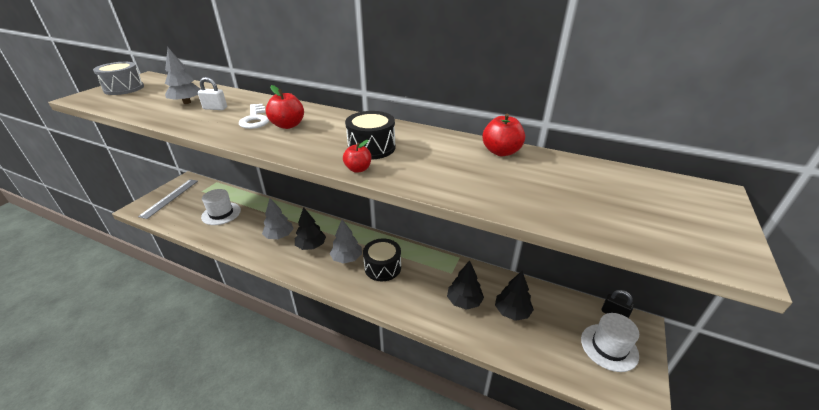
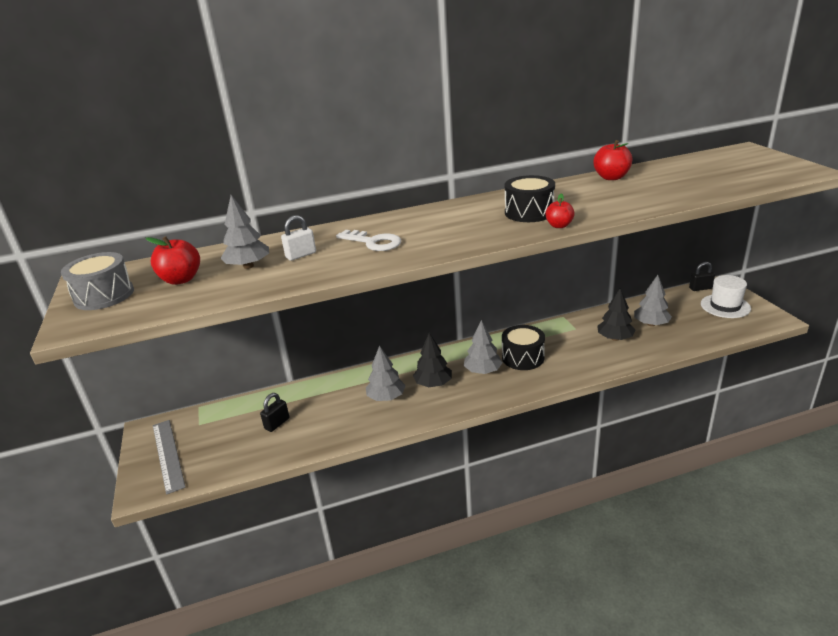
camera: 40 degrees left, 5 degrees down
(221, 213) = (277, 423): white hat -> black padlock
(288, 125) = (419, 232): red apple -> red apple (181, 279)
(512, 311) = (651, 324): black tree -> grey tree

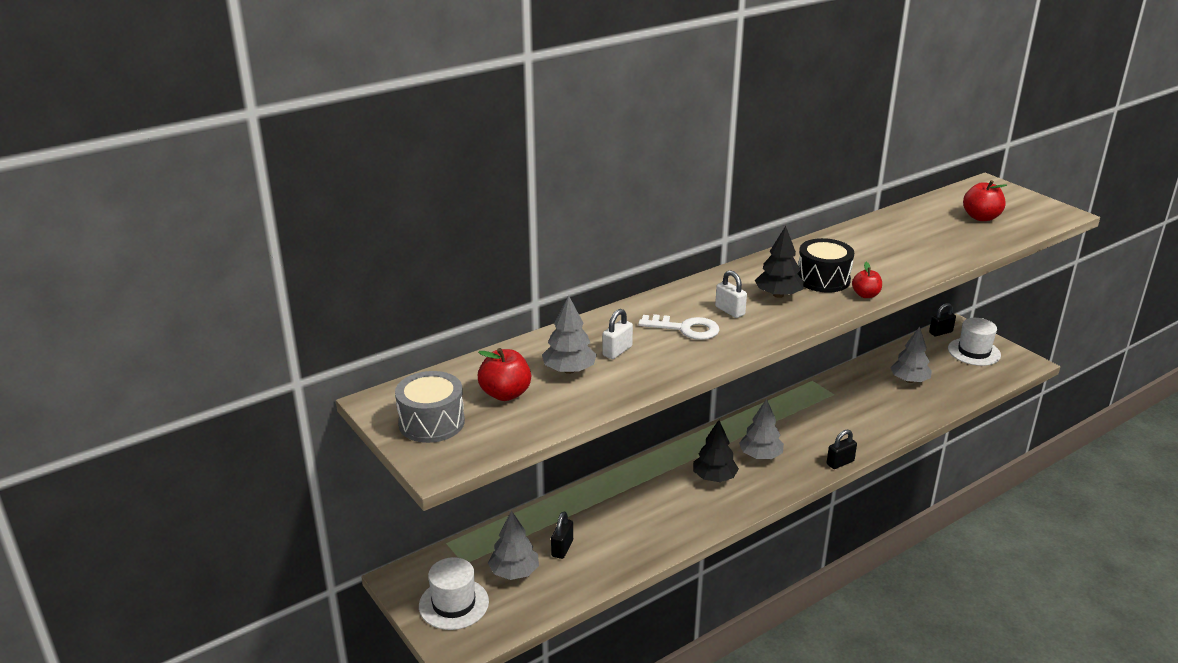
camera: 20 degrees left, 0 degrees up
(168, 454) = (454, 604): grey ruler -> white hat
(386, 397) = (670, 500): grey tree -> grey tree (514, 572)
(424, 231) = (730, 311): none -> white padlock
(523, 357) = (795, 435): black drum -> none
(549, 385) = (840, 463): none -> black padlock
(611, 177) = (876, 227): red apple -> red apple (981, 217)
(615, 338) = (880, 401): black tree -> black tree (778, 295)

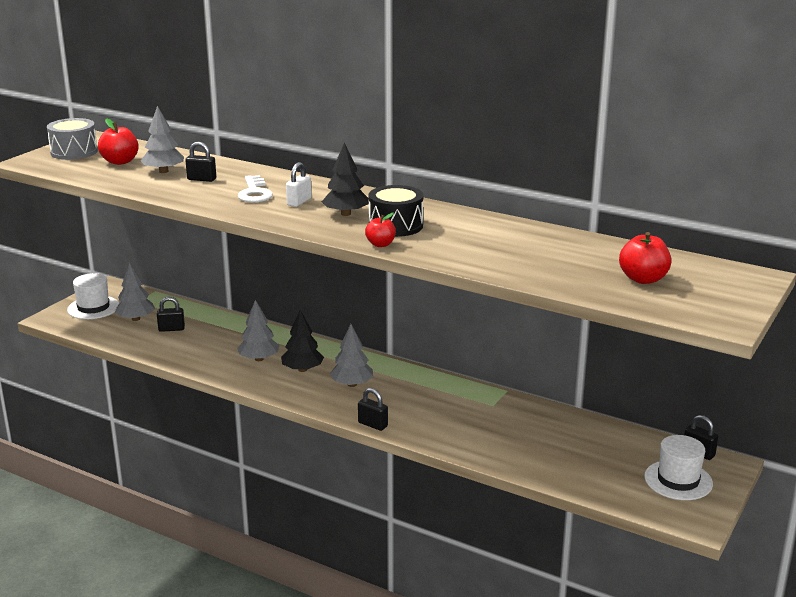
camera: 65 degrees right, 5 degrees down
(617, 351) = (201, 179): white padlock -> black padlock
(909, 380) = (565, 444): grey tree -> grey tree (259, 359)

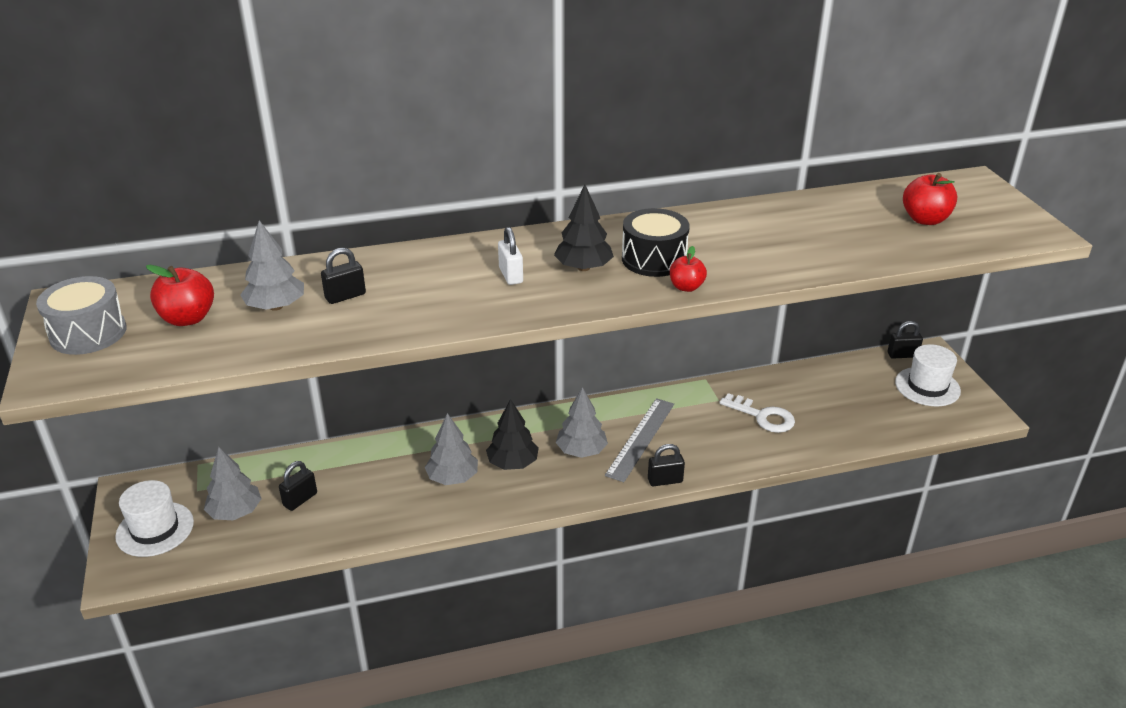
camera: 45 degrees left, 10 degrees up
(254, 193) = (442, 286): white key -> white key (763, 416)
(399, 397) = (640, 438): none -> grey ruler

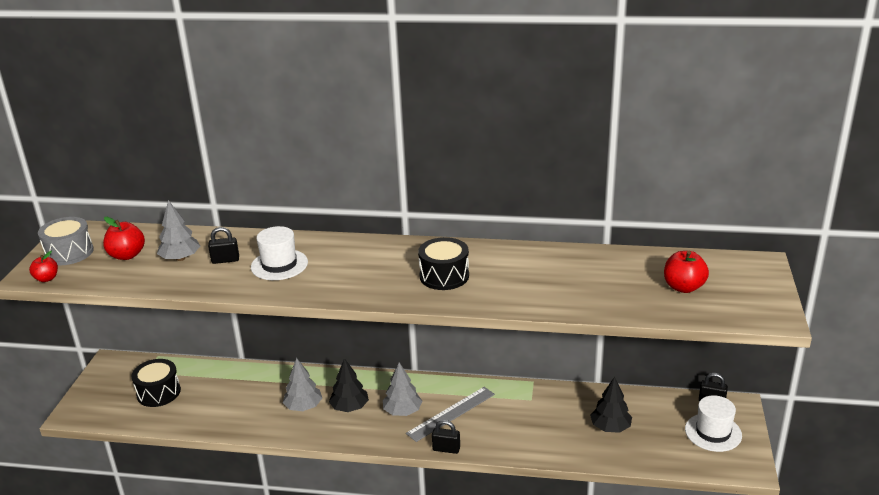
camera: 25 degrees right, 5 degrees down
(155, 529) = (108, 391): white hat -> white hat (279, 265)
(235, 512) = (158, 392): grey tree -> black drum
(300, 499) = (201, 395): black padlock -> none
(511, 275) = (338, 267): white padlock -> none
(583, 268) = (390, 272): black tree -> black tree (610, 427)
(686, 287) = (448, 301): red apple -> red apple (46, 279)
(763, 416) = (556, 421): white key -> none

